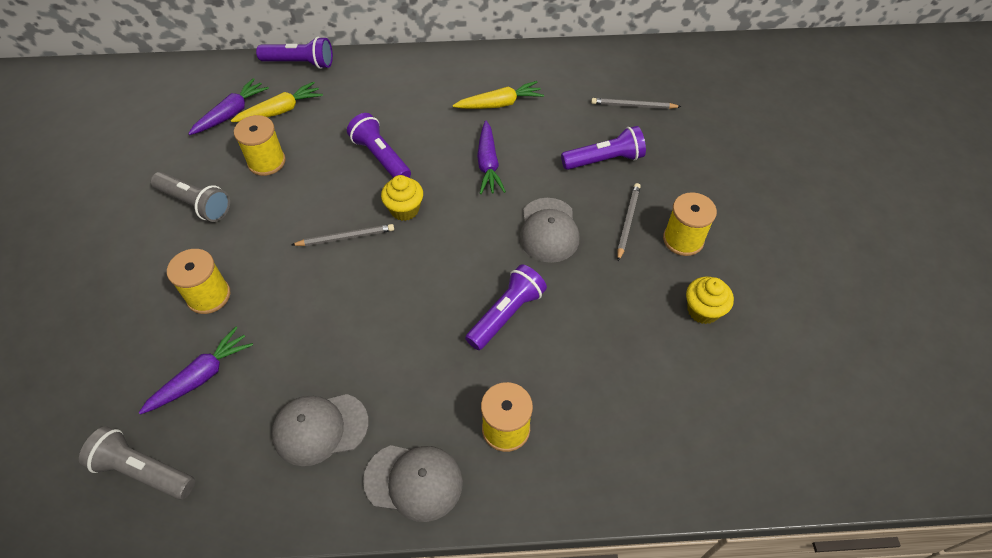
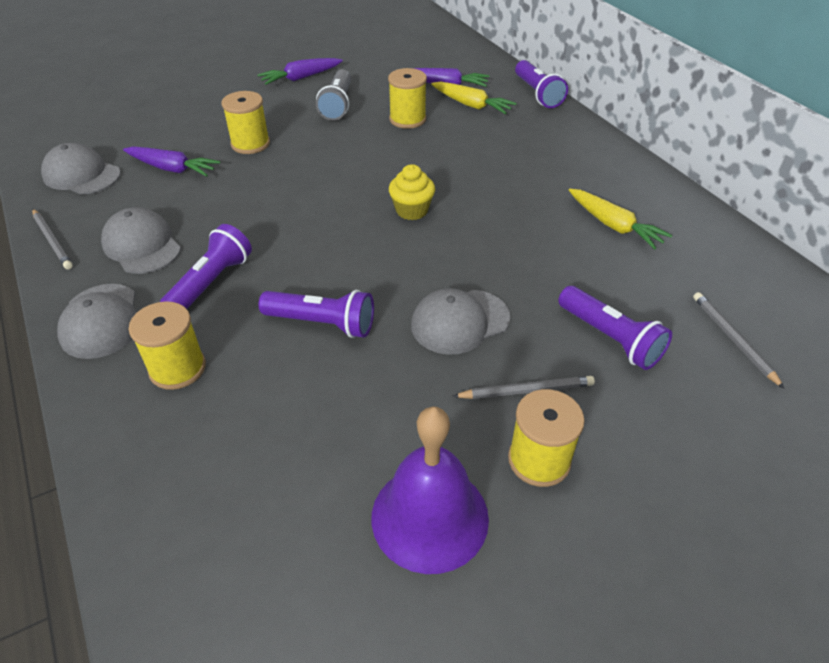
camera: 65 degrees right, 10 degrees down
(144, 470) = (81, 175): grey flashlight -> grey cap
(346, 237) = (354, 188): grey pencil -> grey pencil (52, 241)
(381, 157) = (465, 175): purple flashlight -> purple flashlight (211, 283)
(488, 164) = (518, 245): purple carrot -> purple carrot (301, 78)
(703, 310) = (430, 517): yellow cupcake -> purple bell

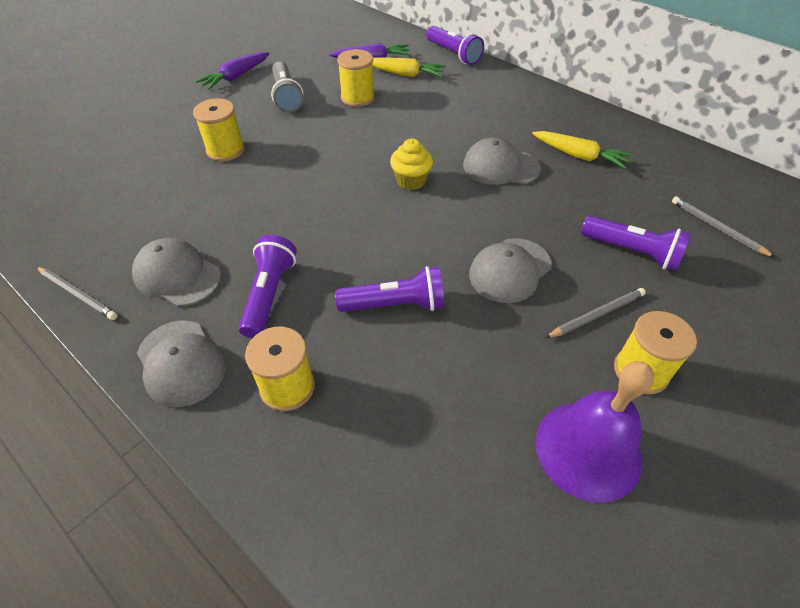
camera: 20 degrees left, 5 degrees up
(81, 175) = (68, 218): grey cap -> grey cap (500, 167)
(172, 169) = (161, 191): purple carrot -> none

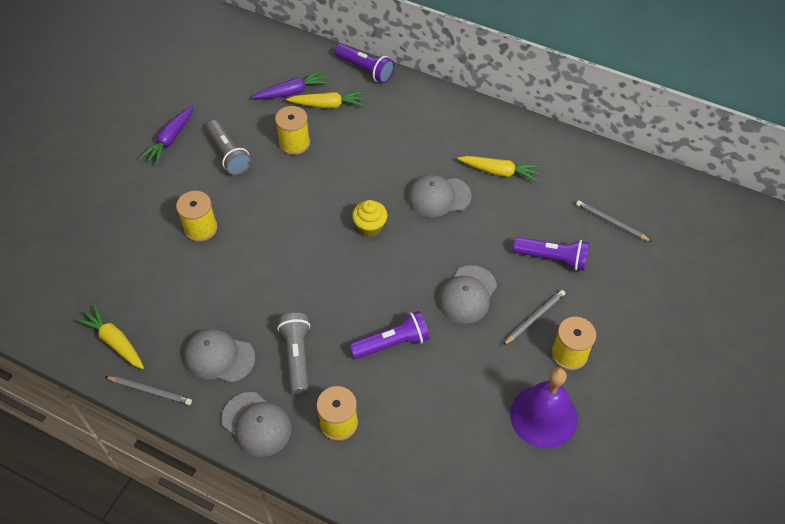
camera: 15 degrees left, 5 degrees up
(73, 235) = (115, 341): none -> yellow carrot
(269, 294) = (297, 356): purple flashlight -> grey flashlight

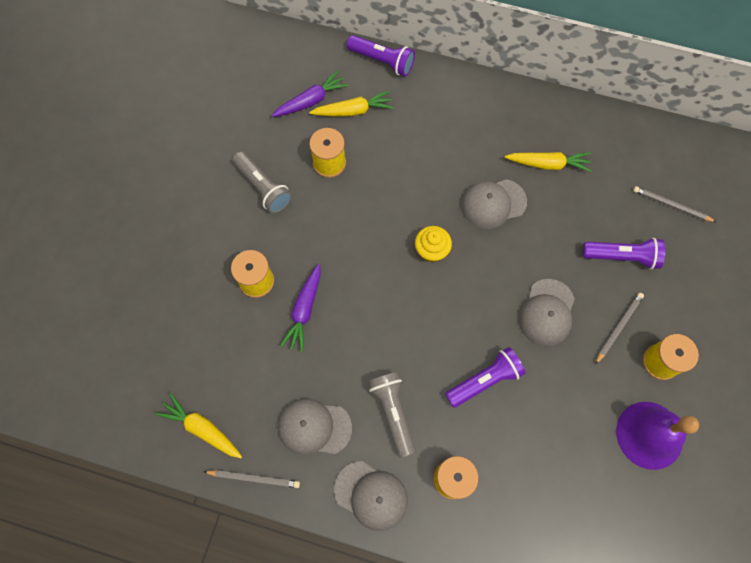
camera: 10 degrees left, 15 degrees up
(170, 139) = (196, 179): purple carrot -> purple carrot (304, 310)

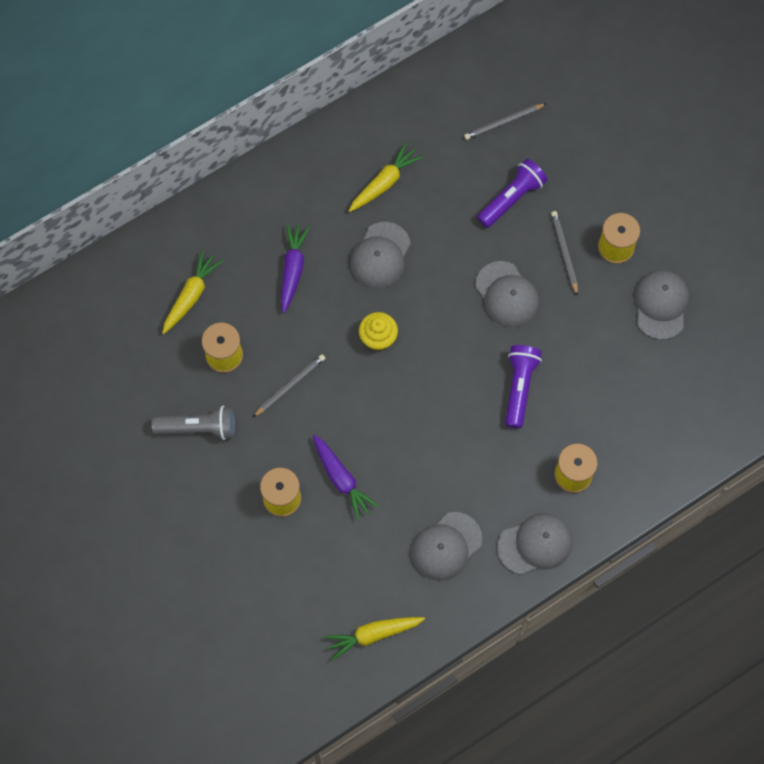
camera: 50 degrees left, 0 degrees up
(254, 478) = (447, 623): grey pencil -> grey pencil (290, 385)
(311, 101) = (148, 322): purple carrot -> purple carrot (292, 269)
(382, 61) = (163, 231): purple flashlight -> none
(393, 412) = (485, 477): grey flashlight -> none
(649, 435) = (661, 305): purple bell -> grey cap

